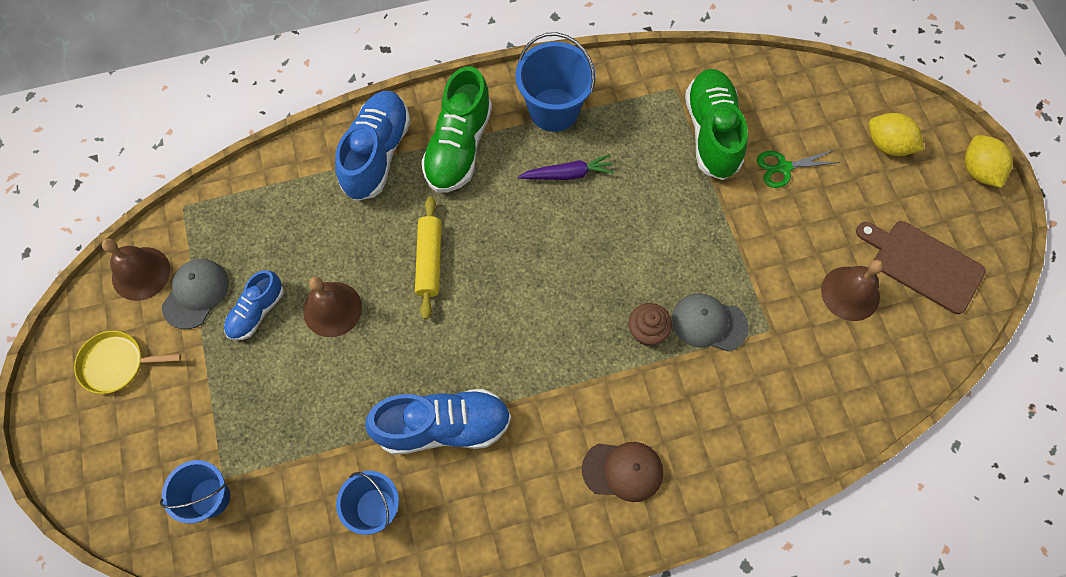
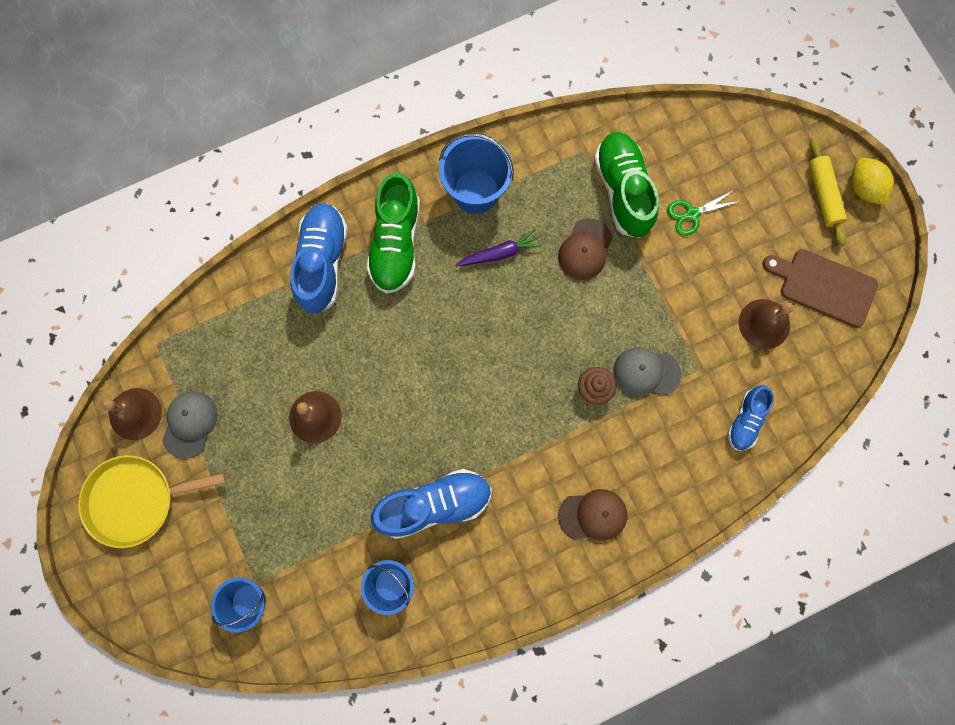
camera: 10 degrees left, 10 degrees up
(116, 364) = (136, 500): yellow pan -> yellow pan, size x1.57
(257, 312) = (248, 431): blue shoe -> blue shoe (745, 420)
(429, 261) = (391, 357): yellow rolling pin -> yellow rolling pin (823, 195)
(661, 185) = (585, 249): none -> brown cap
(888, 145) = (781, 176): yellow lemon -> none

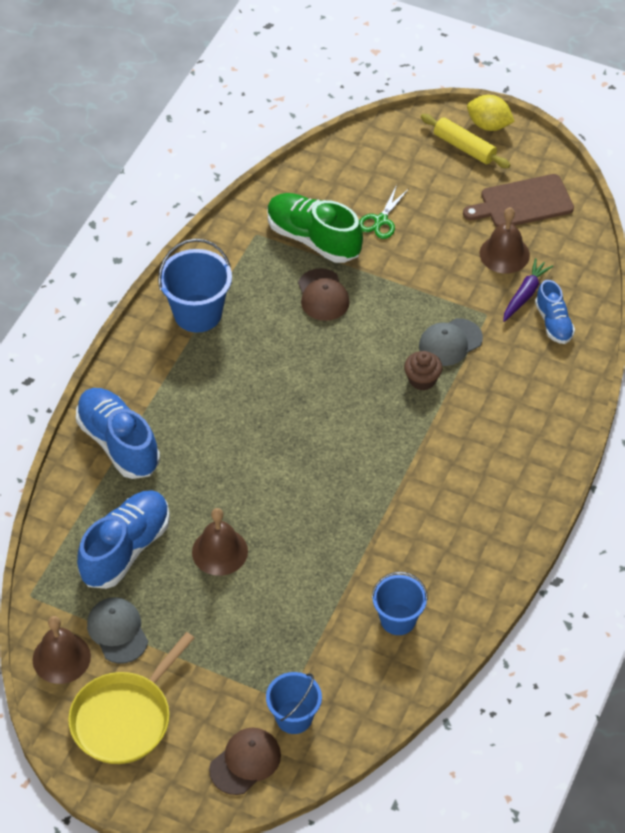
camera: 40 degrees left, 25 degrees down
(396, 243) = (167, 389): green shoe -> none
(434, 504) = (377, 542): blue shoe -> blue shoe (126, 549)
(499, 253) = (258, 341): purple carrot -> purple carrot (525, 294)
(593, 515) = (505, 461): brown cap -> brown cap (245, 762)

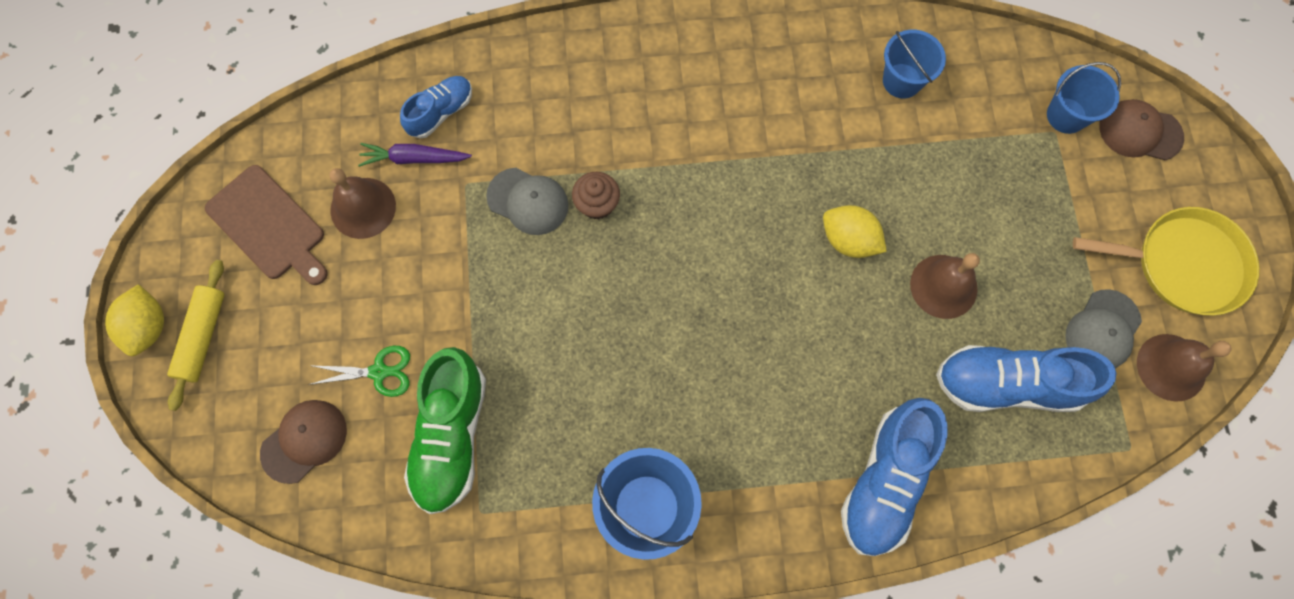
camera: 120 degrees left, 20 degrees up
(294, 513) = (848, 240): none -> yellow lemon
(323, 295) = (535, 375): brown cap -> brown cap (304, 441)

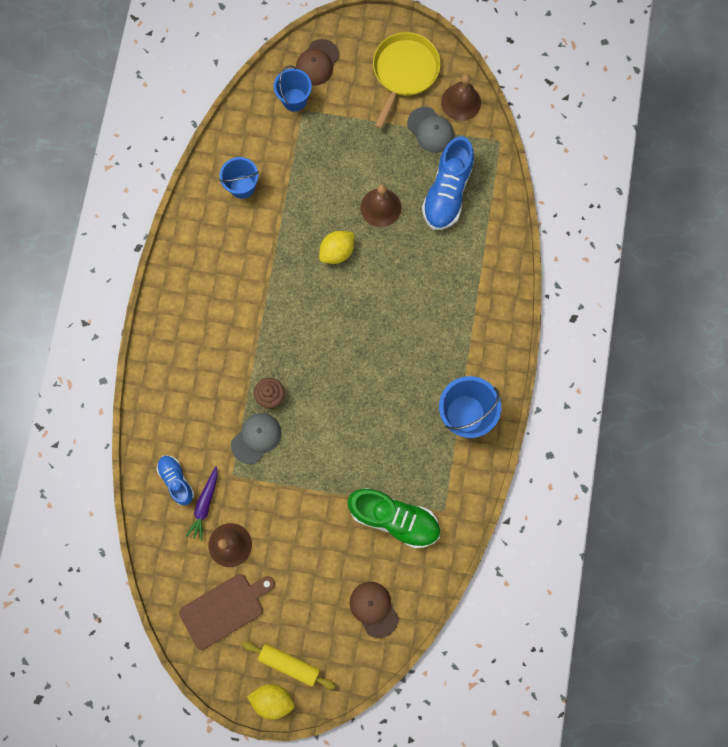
camera: 75 degrees left, 5 degrees up
(379, 372) = (342, 555): green scissors -> none
(885, 481) = (484, 277): blue shoe -> none

